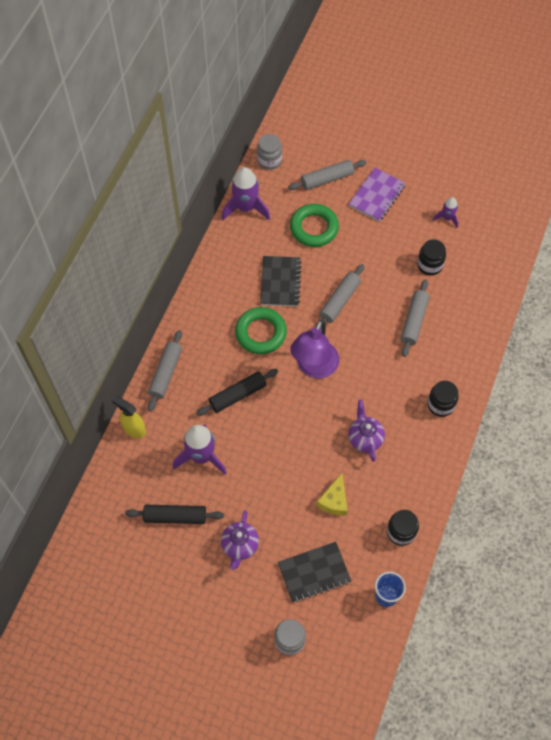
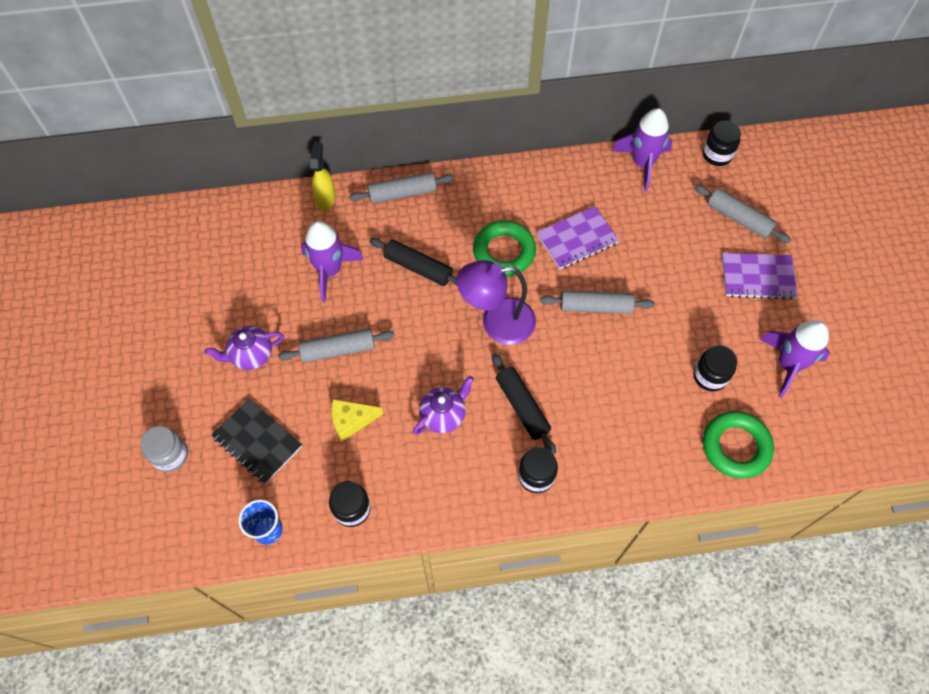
camera: 60 degrees right, 0 degrees up
(175, 516) = (252, 281): black rolling pin -> black rolling pin (522, 406)
(269, 160) = (717, 155): grey jar -> black jar
(280, 282) = (577, 239): black notebook -> purple notebook
(314, 228) = (667, 237): green ring -> green ring (735, 447)
(414, 321) = (624, 395): grey rolling pin -> grey rolling pin (338, 350)
(447, 218) = (788, 365): purple rocket -> purple rocket, size x1.88

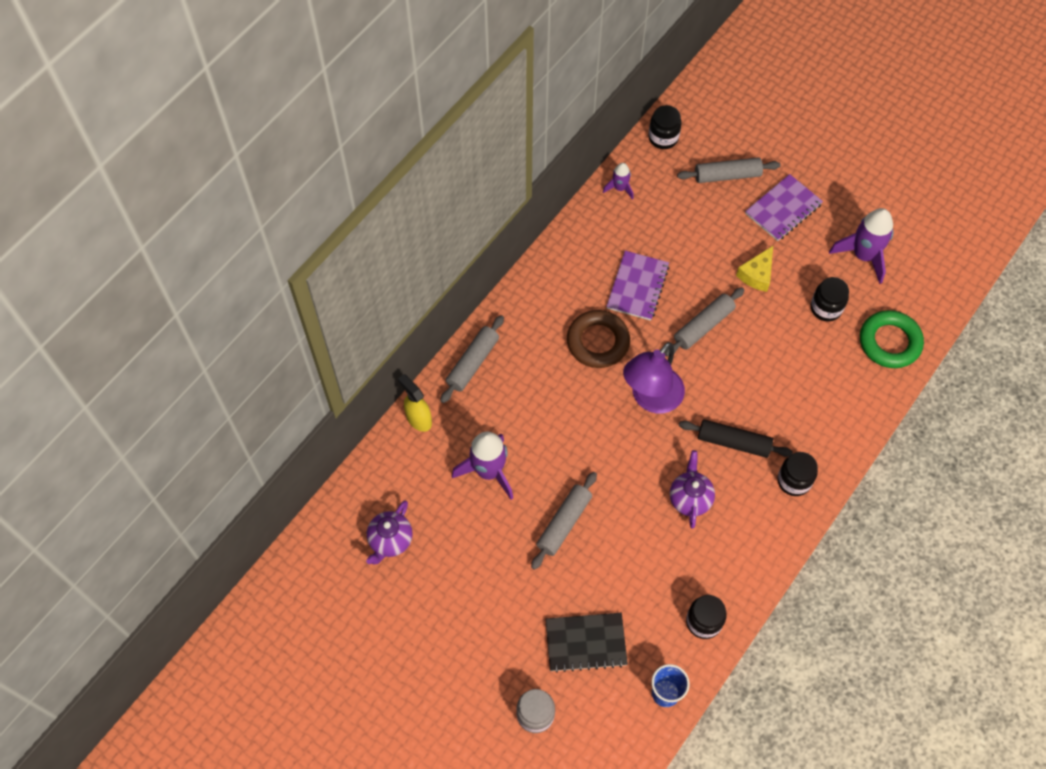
camera: 45 degrees left, 0 degrees up
(251, 355) = (506, 588): purple teapot -> purple teapot (390, 541)
(351, 420) = (633, 563): yellow cheese -> yellow cheese (757, 274)
(418, 268) = (550, 409): black rolling pin -> none
(504, 252) = (598, 342): green ring -> brown ring
(642, 163) = (619, 188): purple rocket -> purple rocket, size x0.53

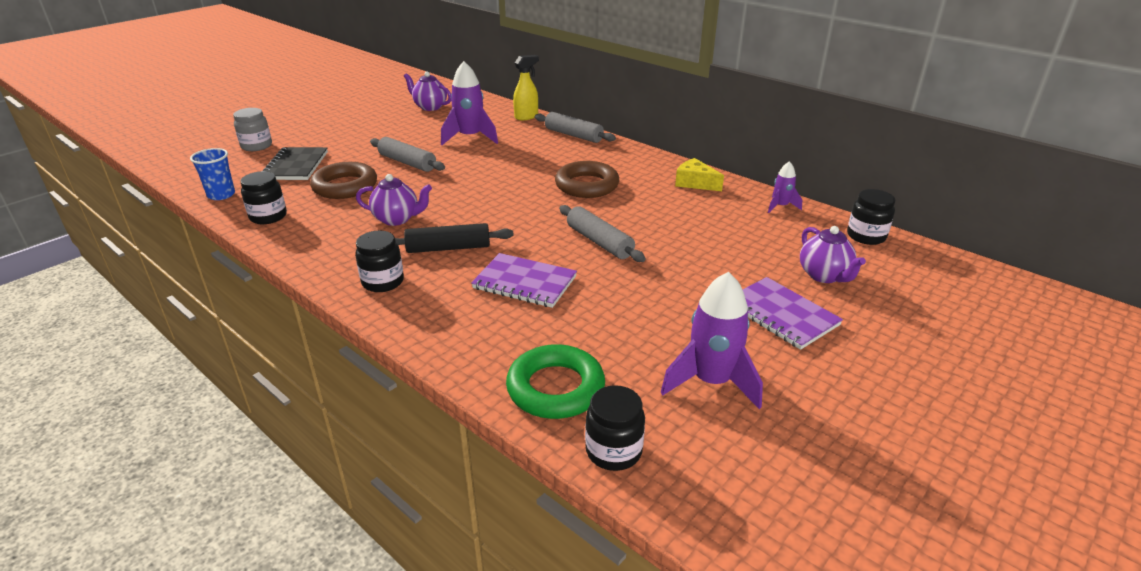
camera: 95 degrees right, 30 degrees down
(629, 570) = (345, 186): none -> brown ring
(637, 287) = (651, 208): purple notebook -> purple notebook (524, 282)
(651, 399) = (516, 207): purple lamp -> none
(727, 175) = (824, 275): grey rolling pin -> purple teapot
(733, 442) = (448, 248): black rolling pin -> black rolling pin turned 60 degrees clockwise
(757, 274) = (671, 284): yellow cheese -> yellow cheese (695, 183)
(826, 308) = (618, 334): black jar -> black jar (613, 451)

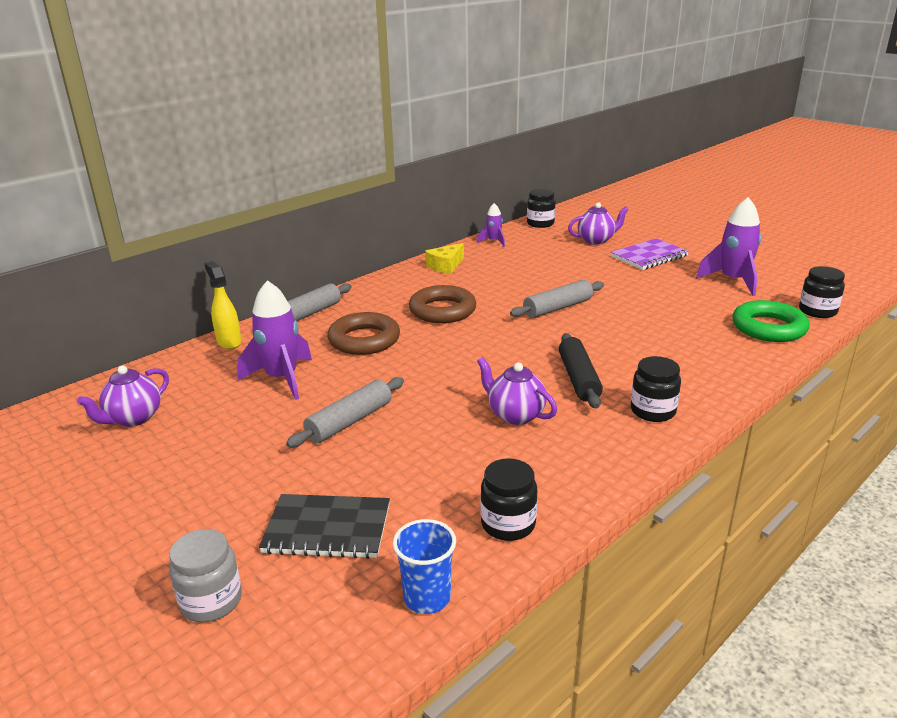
camera: 85 degrees left, 5 degrees down
(345, 186) = (416, 466): brown ring -> brown ring (364, 340)
(397, 219) = (515, 415): purple teapot -> purple teapot turned 60 degrees counterclockwise
(524, 282) = (633, 339): purple notebook -> none

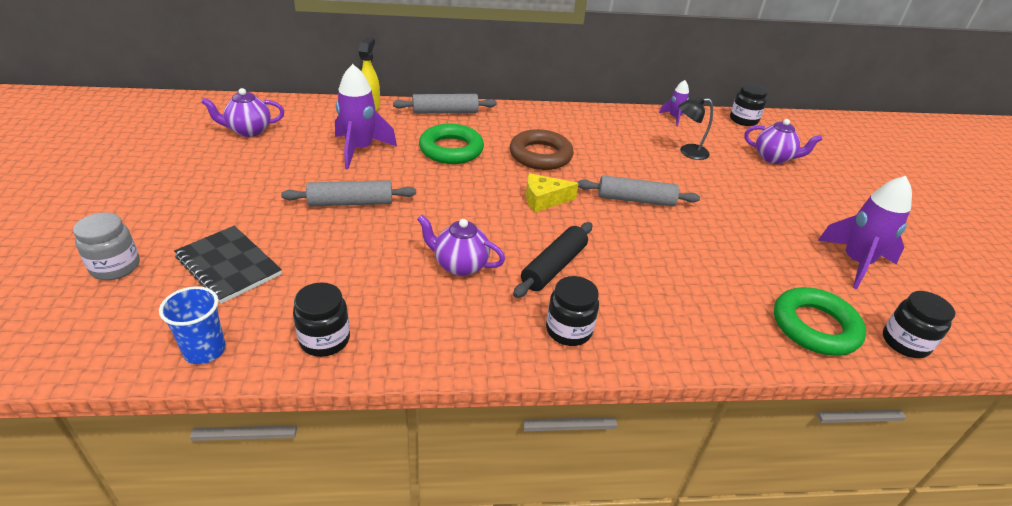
camera: 35 degrees right, 10 degrees up
(364, 340) = (451, 149): brown ring -> green ring
(446, 266) = (601, 121): yellow cheese -> yellow cheese (544, 200)
(515, 415) = (460, 265): purple teapot -> purple teapot turned 60 degrees counterclockwise
(539, 260) = (688, 152): none -> black lamp
(649, 256) = (803, 196): purple notebook -> none

